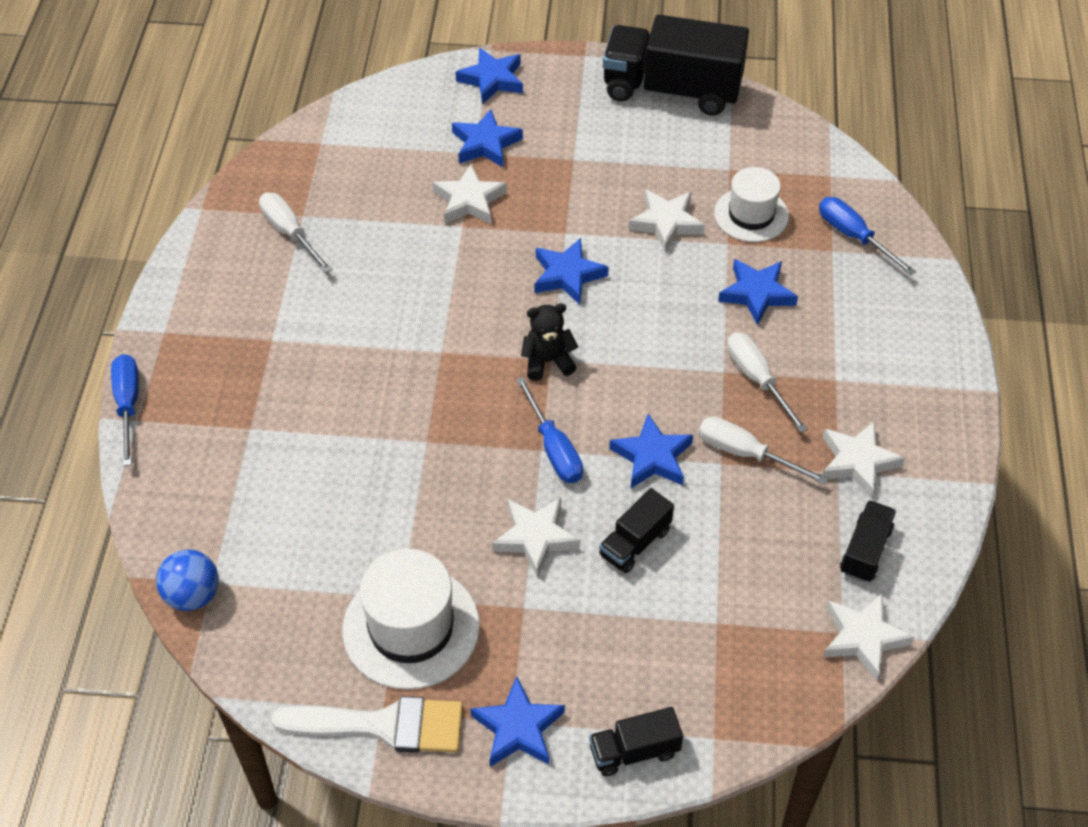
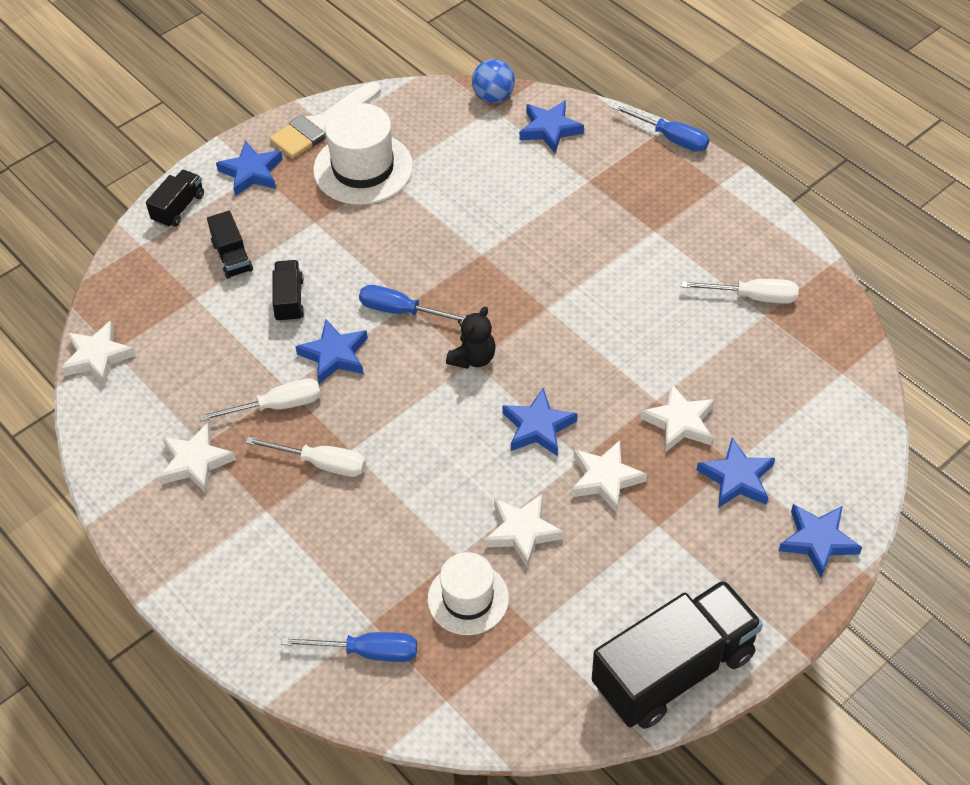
camera: 135 degrees right, 0 degrees up
(535, 537) = (351, 257): white star -> white star (605, 478)
(756, 293) = (390, 530): blue star -> blue star (550, 129)
(865, 551) = (140, 408): black truck -> black truck (232, 257)

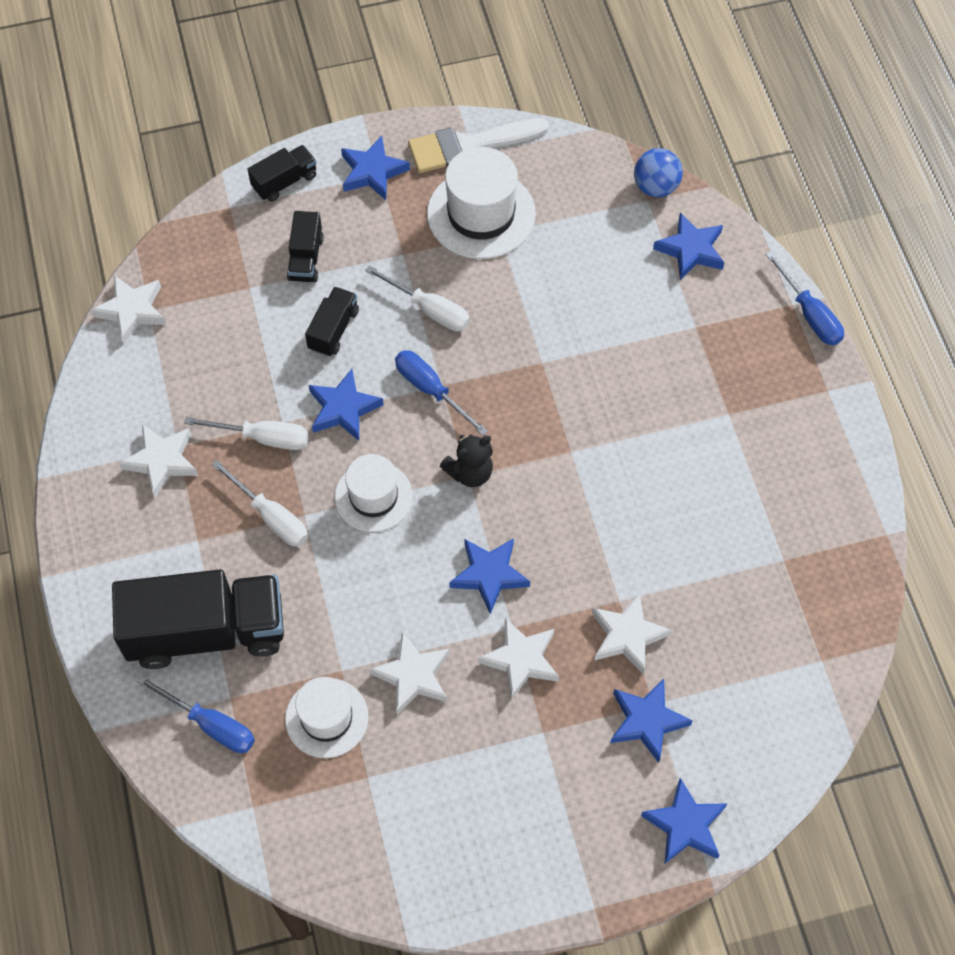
camera: 25 degrees right, 10 degrees up
(402, 410) = (373, 496): none -> white hat
(673, 670) = (470, 883): black truck -> black truck (207, 632)
(753, 297) = (783, 534): white screwdriver -> white screwdriver (429, 309)

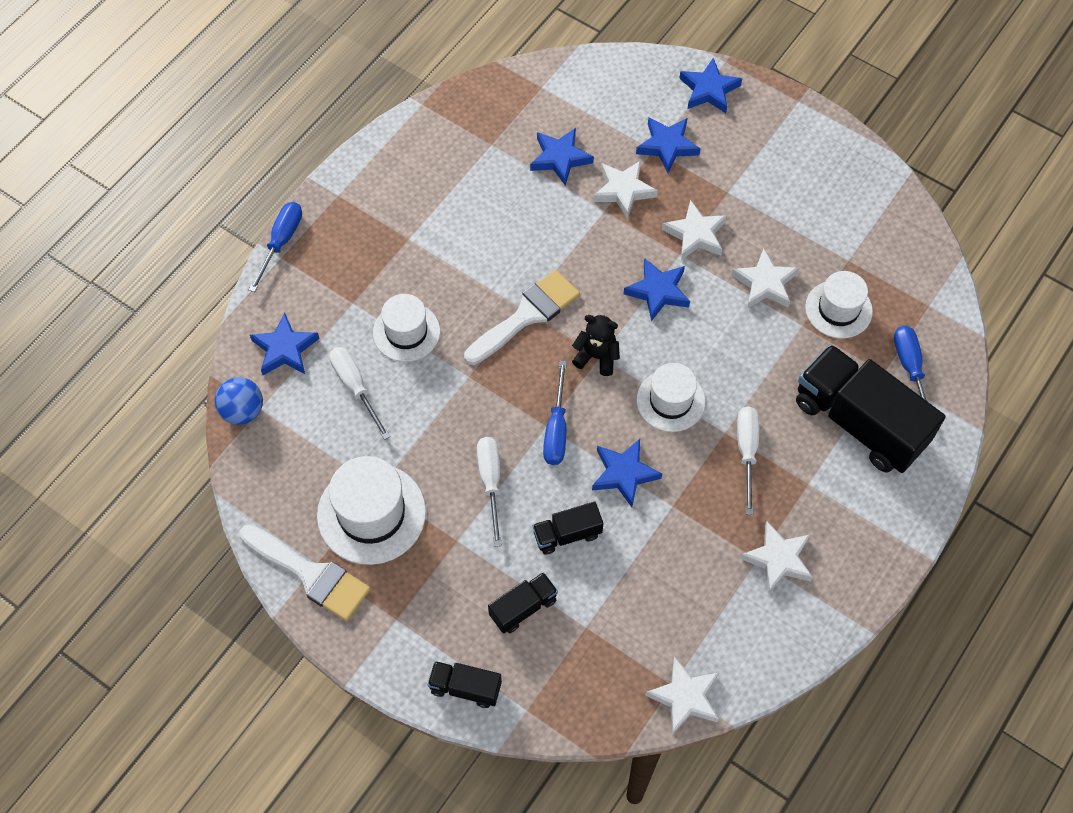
camera: 130 degrees left, 0 degrees up
(263, 438) = (696, 507): white screwdriver -> white screwdriver (355, 387)
(372, 172) = (398, 627): blue star -> blue star (560, 158)
(562, 449) = (527, 315): none -> white brush
(628, 346) = (406, 332): none -> white hat

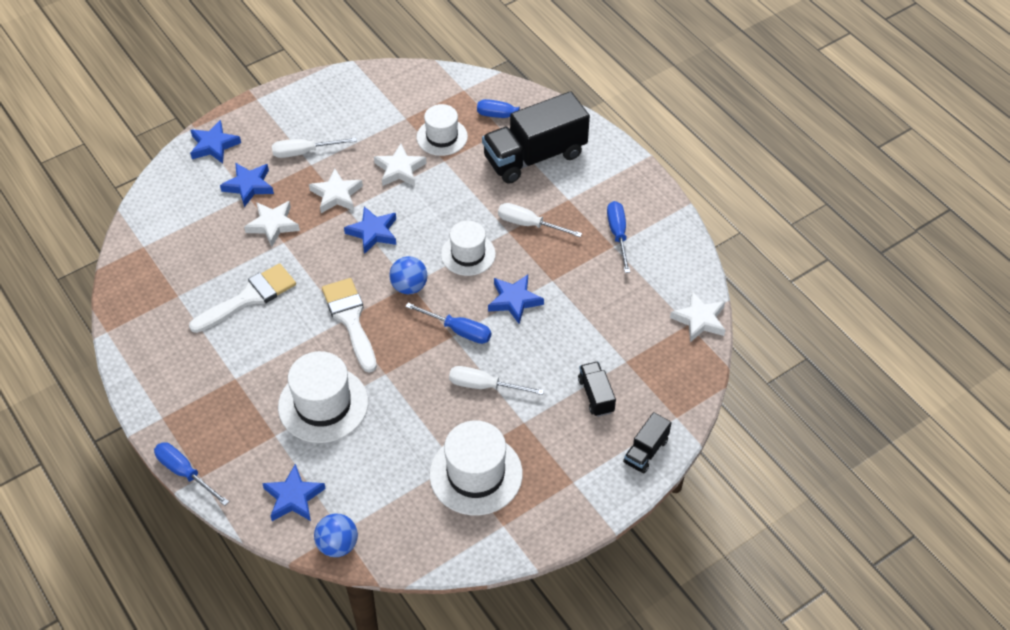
camera: 70 degrees left, 10 degrees down
(310, 574) = (511, 532): white brush -> white brush (249, 297)
(355, 387) = (356, 455): white screwdriver -> white screwdriver (304, 152)
(406, 332) = (323, 404): white hat -> white hat, size x1.52
(560, 158) = (219, 255): blue star -> none
(567, 534) = (548, 350): black truck -> none
(597, 356) = (409, 286): black teddy bear -> blue ball
(778, 559) = (618, 234): white star -> blue screwdriver

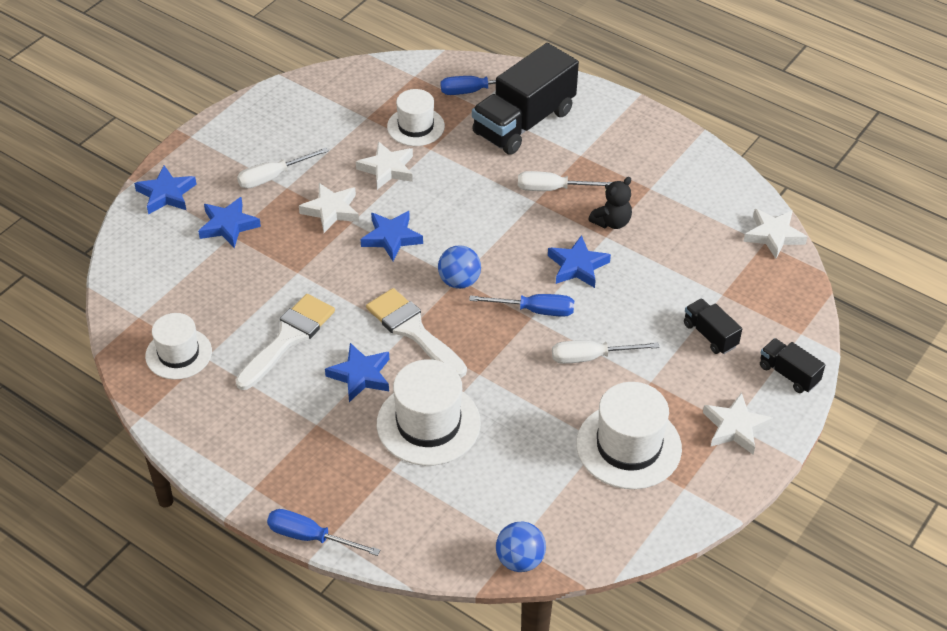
camera: 20 degrees left, 5 degrees down
(273, 225) = (276, 258): white star -> white star (735, 427)
(293, 497) = (446, 526): blue star -> blue star (360, 375)
(468, 254) = (505, 234): white hat -> white hat (178, 354)
(564, 268) = (611, 222): none -> black teddy bear
(618, 234) = (649, 176): blue screwdriver -> none
(646, 451) = (788, 374): black truck -> black truck turned 120 degrees clockwise

